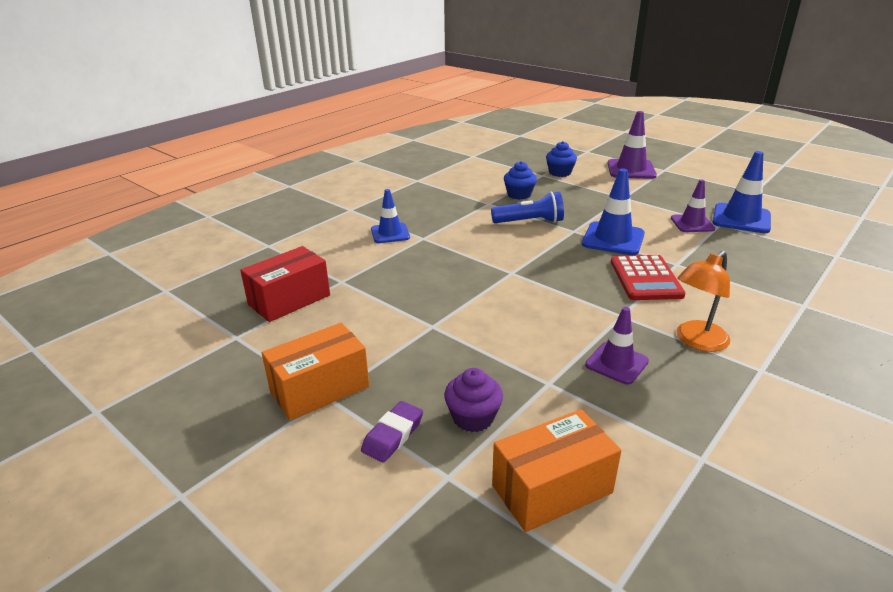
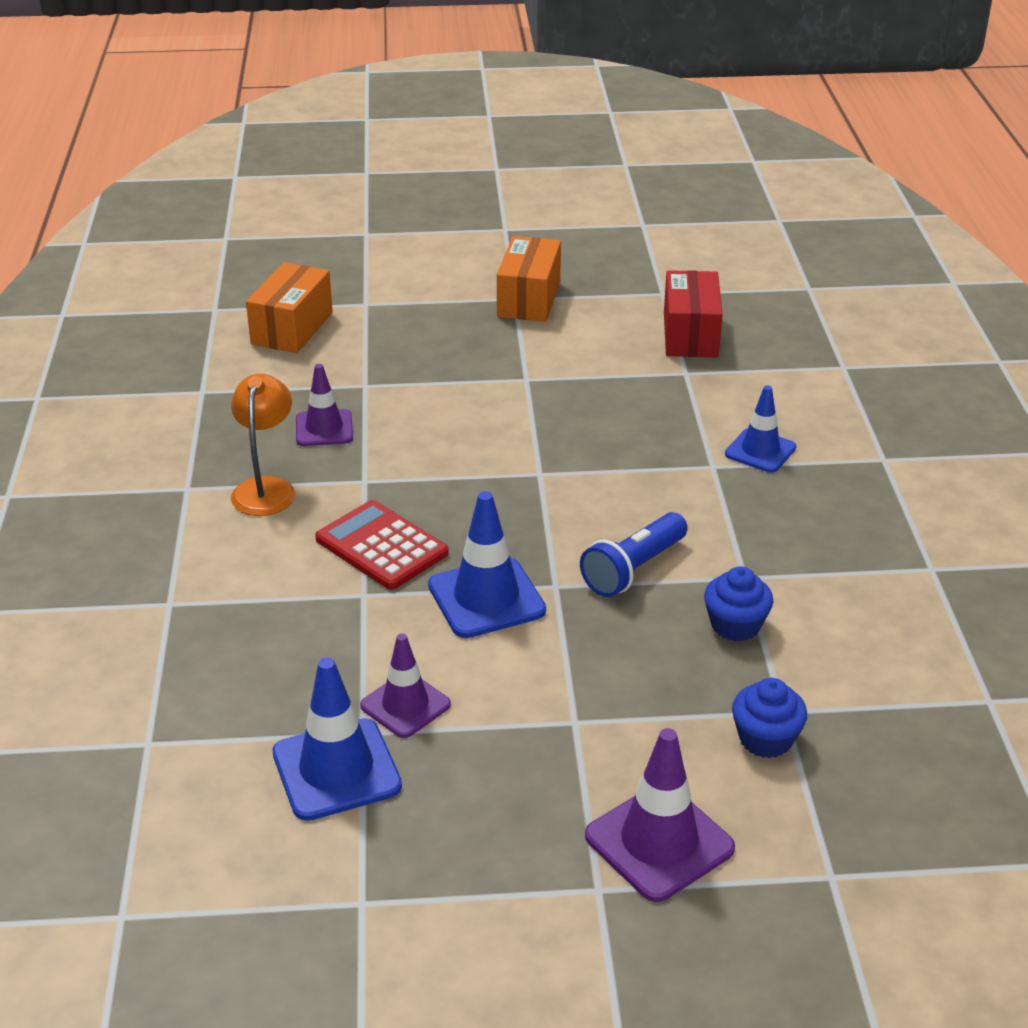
camera: 135 degrees right, 5 degrees up
(393, 435) = (432, 303): purple eraser -> none
(473, 417) = (392, 337): purple cupcake -> none

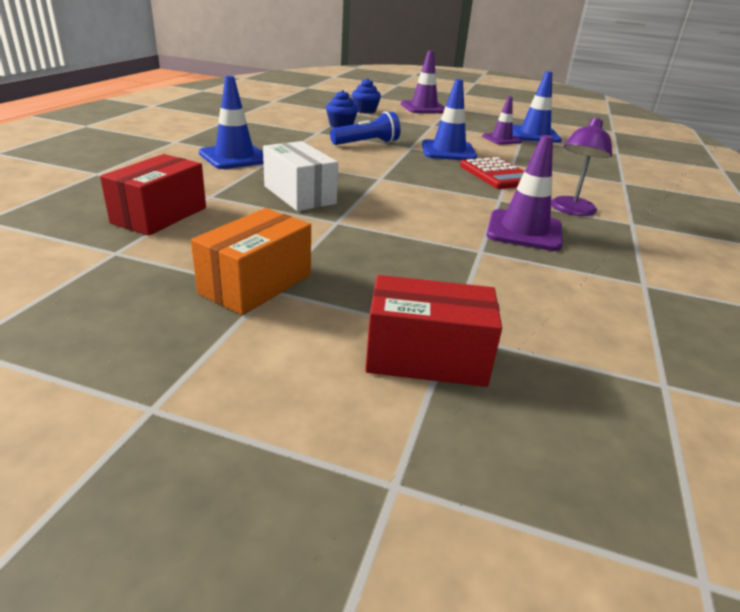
camera: 160 degrees left, 5 degrees down
(266, 488) = (571, 210): orange lamp -> purple lamp
(292, 328) = (550, 325): orange box -> none
(324, 428) = (524, 231): purple traffic cone -> purple traffic cone, size x1.51
(375, 285) = (426, 357): none -> red box
(602, 405) = (299, 195): none -> white box
(760, 451) = (235, 157): blue traffic cone -> blue traffic cone, size x1.51

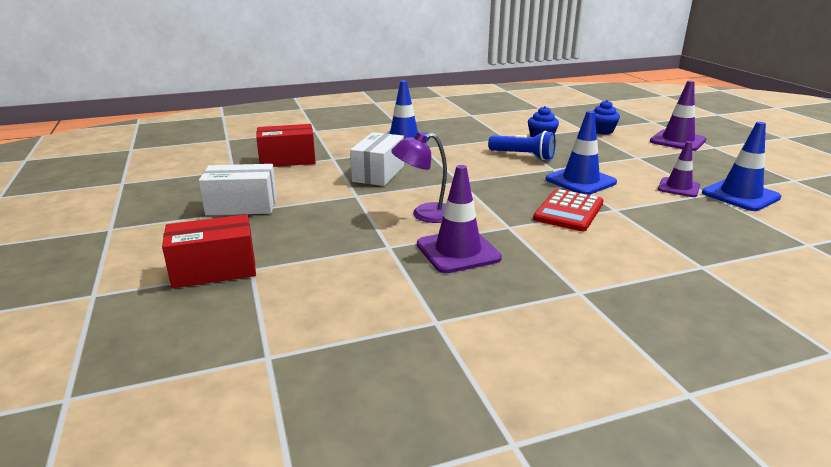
camera: 55 degrees right, 5 degrees down
(256, 284) = (242, 206): orange box -> white box
(426, 357) = (214, 270): red box -> red box turned 75 degrees counterclockwise
(571, 210) = (548, 259): purple lamp -> purple lamp (424, 214)

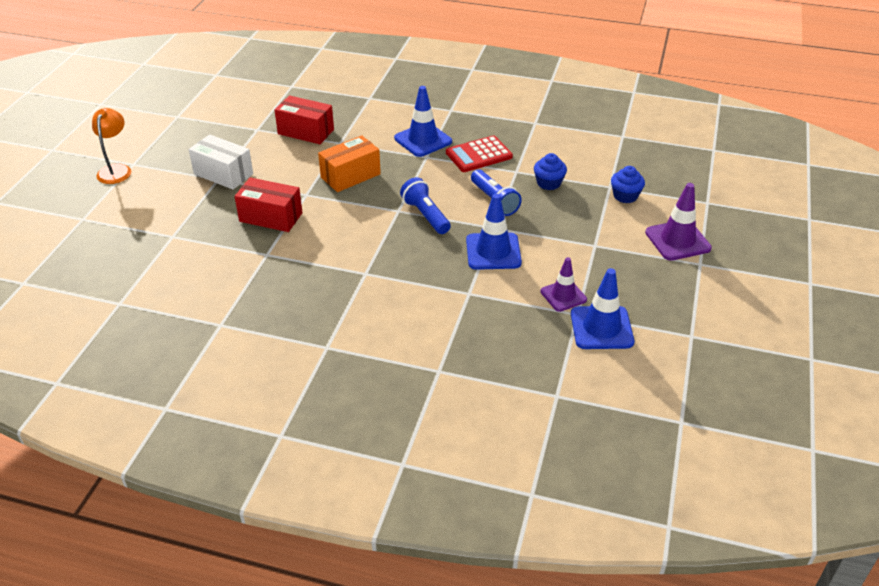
camera: 35 degrees right, 15 degrees up
(91, 239) = (116, 170): none -> orange lamp
(214, 270) = (153, 228): red box -> red box (271, 217)
(378, 173) = (350, 176): white box -> orange box
(424, 214) = (326, 235): purple lamp -> none
(458, 251) = (302, 279): purple traffic cone -> none
(488, 177) = (426, 215): none -> blue flashlight
(569, 211) = (430, 278): red calculator -> red calculator (479, 155)

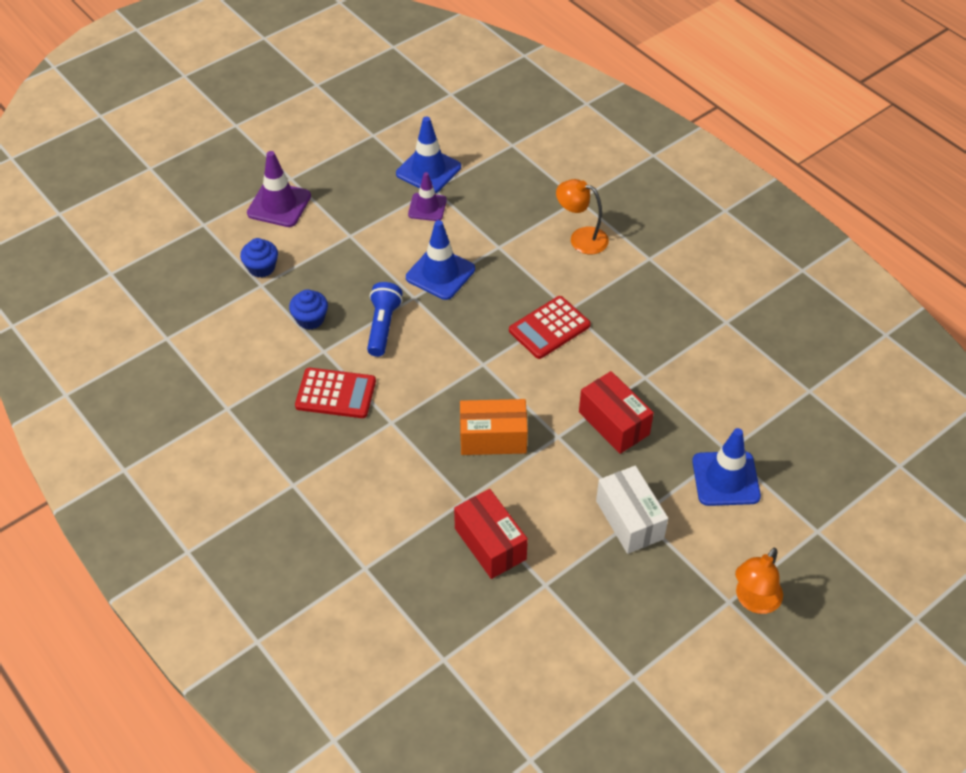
camera: 145 degrees left, 10 degrees up
(369, 253) = (549, 328): none -> red calculator
(404, 335) = (581, 238): none -> orange lamp
(423, 140) = (371, 450): blue traffic cone -> blue traffic cone (725, 479)
(426, 215) = (462, 344): blue flashlight -> none

